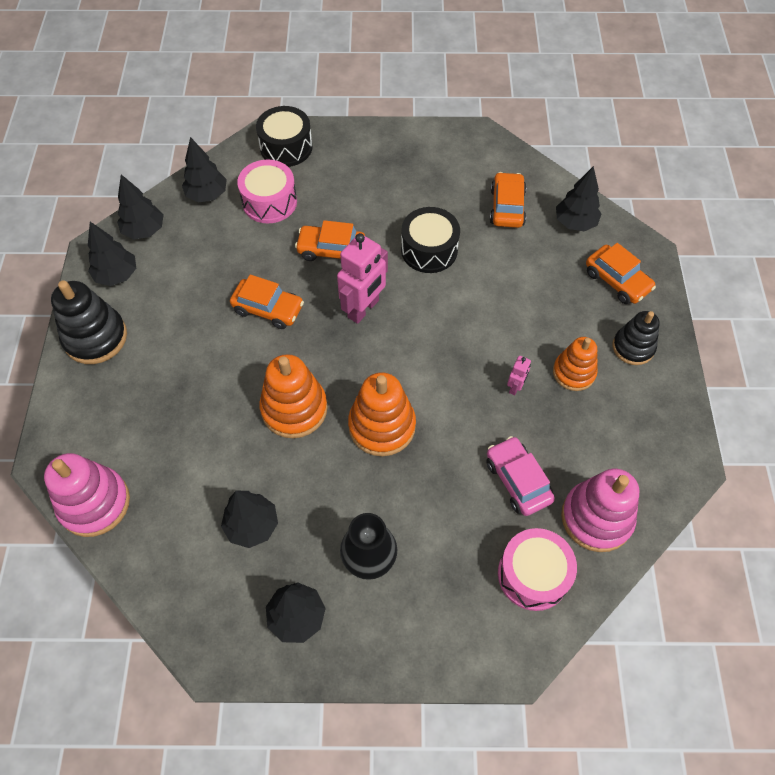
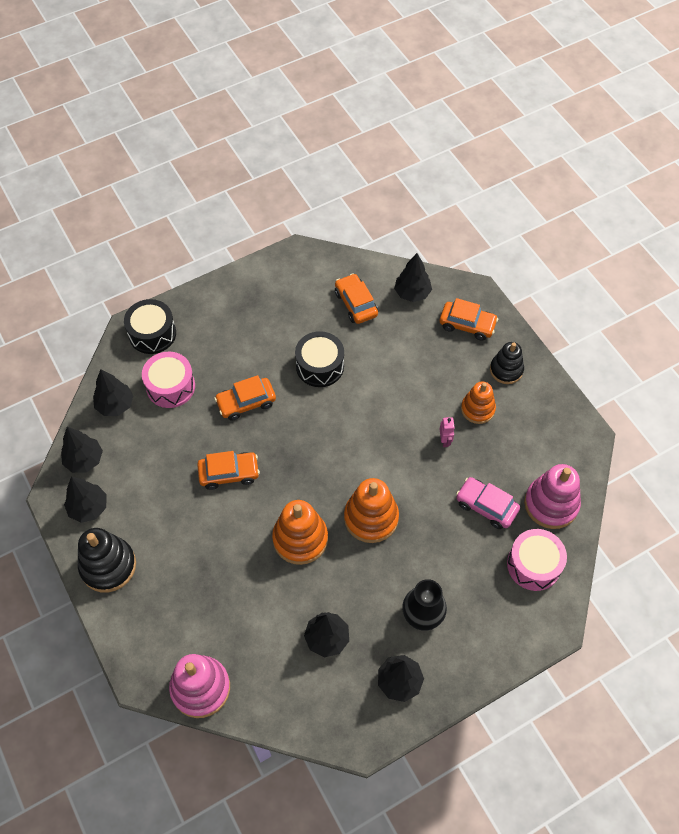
camera: 30 degrees left, 0 degrees up
(363, 309) = (301, 437): pink robot -> none

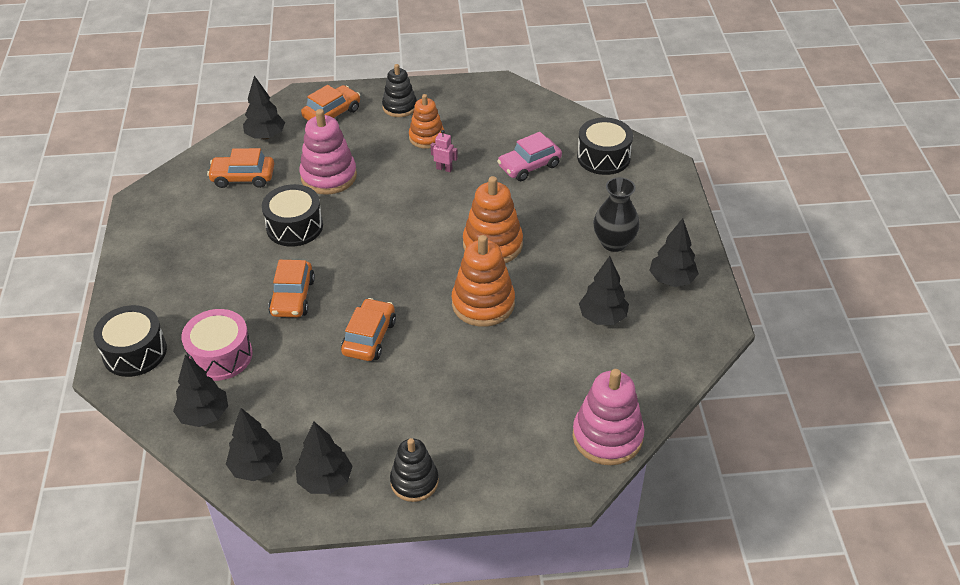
camera: 65 degrees left, 15 degrees down
(108, 566) = (414, 481): black stacking toy -> black stacking toy, size x0.66
(533, 565) = (603, 157): pink drum -> black drum
(551, 504) = (552, 127): pink stacking toy -> pink stacking toy (329, 176)

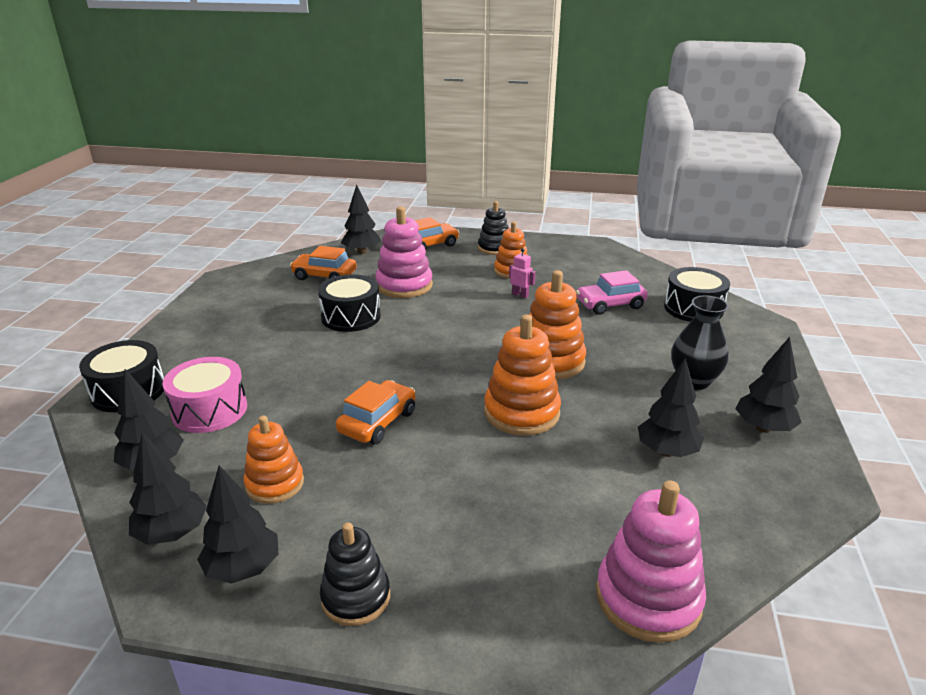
camera: 15 degrees right, 15 degrees down
(292, 297) = (316, 372): orange car -> none
(313, 411) = (275, 484): none -> orange stacking toy

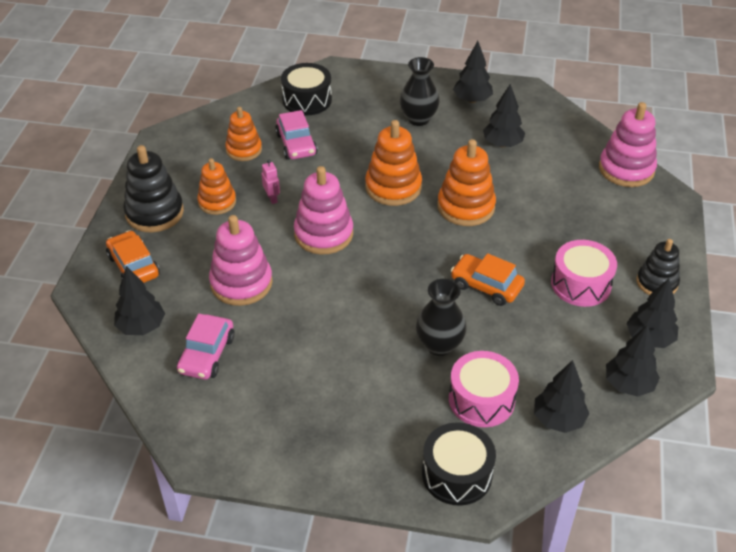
camera: 90 degrees left, 15 degrees up
(275, 484) = (568, 337): orange stacking toy -> orange stacking toy (244, 150)
(295, 386) = (439, 345): none -> black vase
(324, 276) = (207, 354): orange car -> pink car
(351, 317) = (310, 320): black drum -> none
(367, 506) = (581, 284): none -> pink drum
(469, 321) = (323, 234): none -> pink stacking toy
(494, 248) = (154, 213): black stacking toy -> black stacking toy, size x1.51
(520, 295) = (272, 198): pink robot -> pink robot turned 120 degrees clockwise

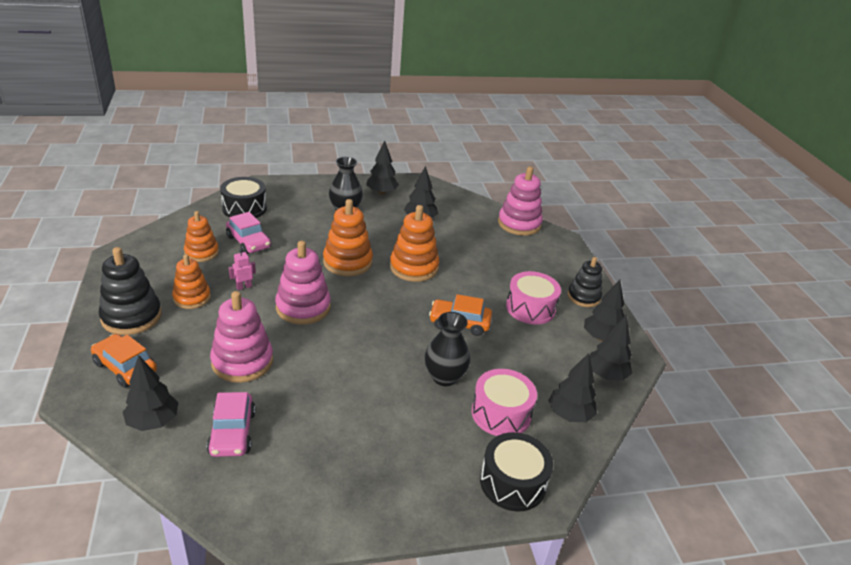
camera: 25 degrees left, 10 degrees down
(272, 198) = (244, 287): pink robot -> pink robot turned 75 degrees counterclockwise

